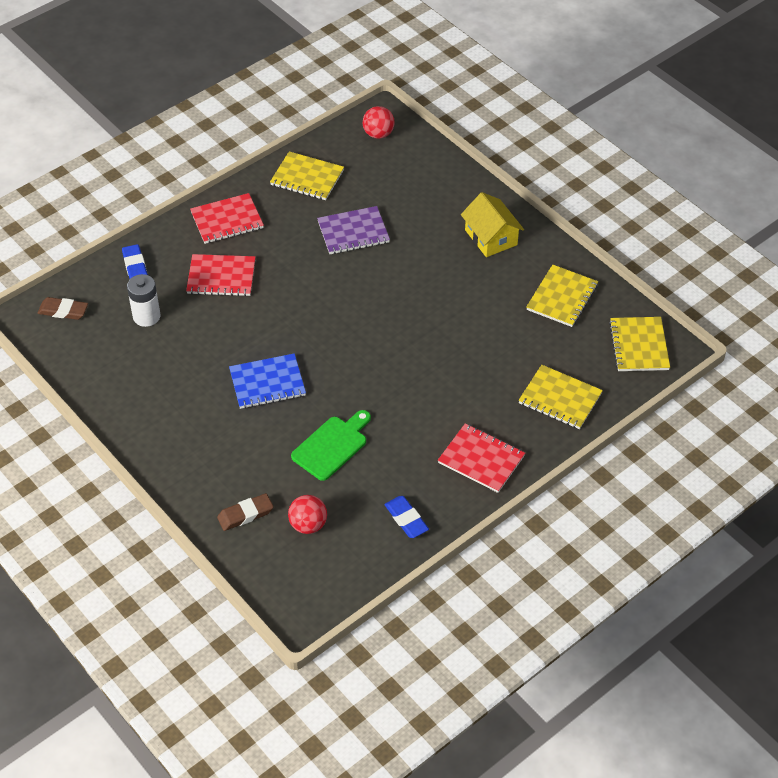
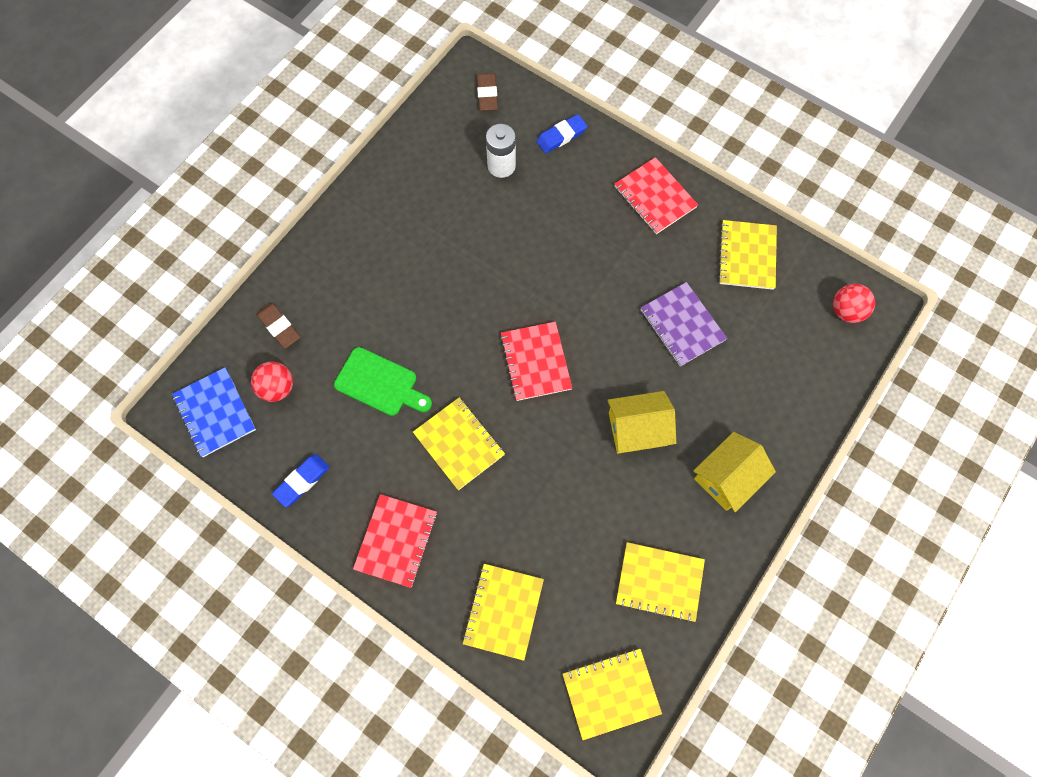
camera: 75 degrees right, 20 degrees up
(221, 277) = (574, 215): red notebook -> red notebook (536, 362)
(267, 383) = (446, 299): blue notebook -> blue notebook (215, 413)
(408, 400) = (459, 444): none -> yellow notebook
(433, 281) = (637, 429): none -> yellow house

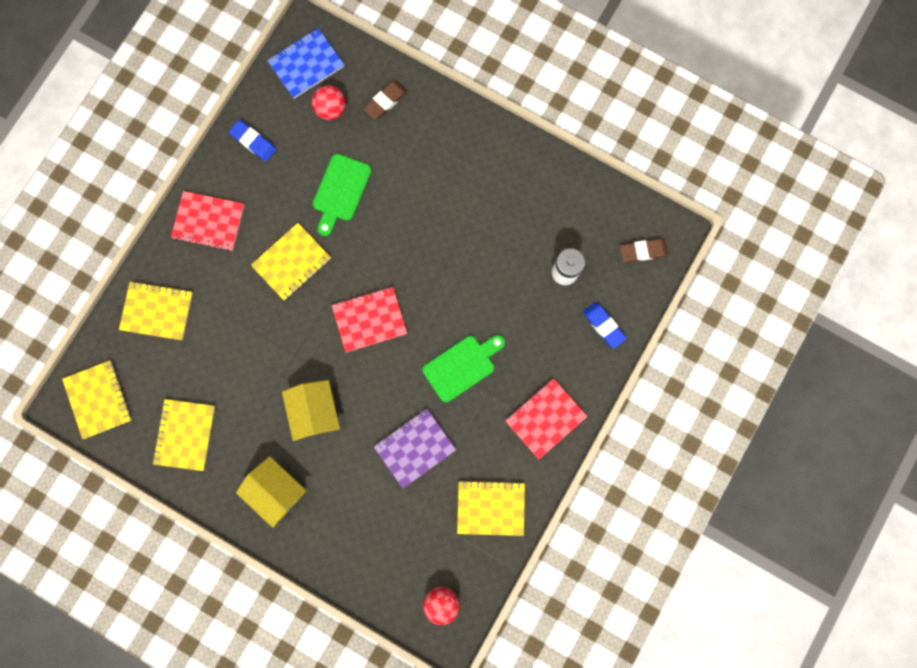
camera: 85 degrees right, 10 degrees up
(595, 271) = (462, 366): none -> green cutting board

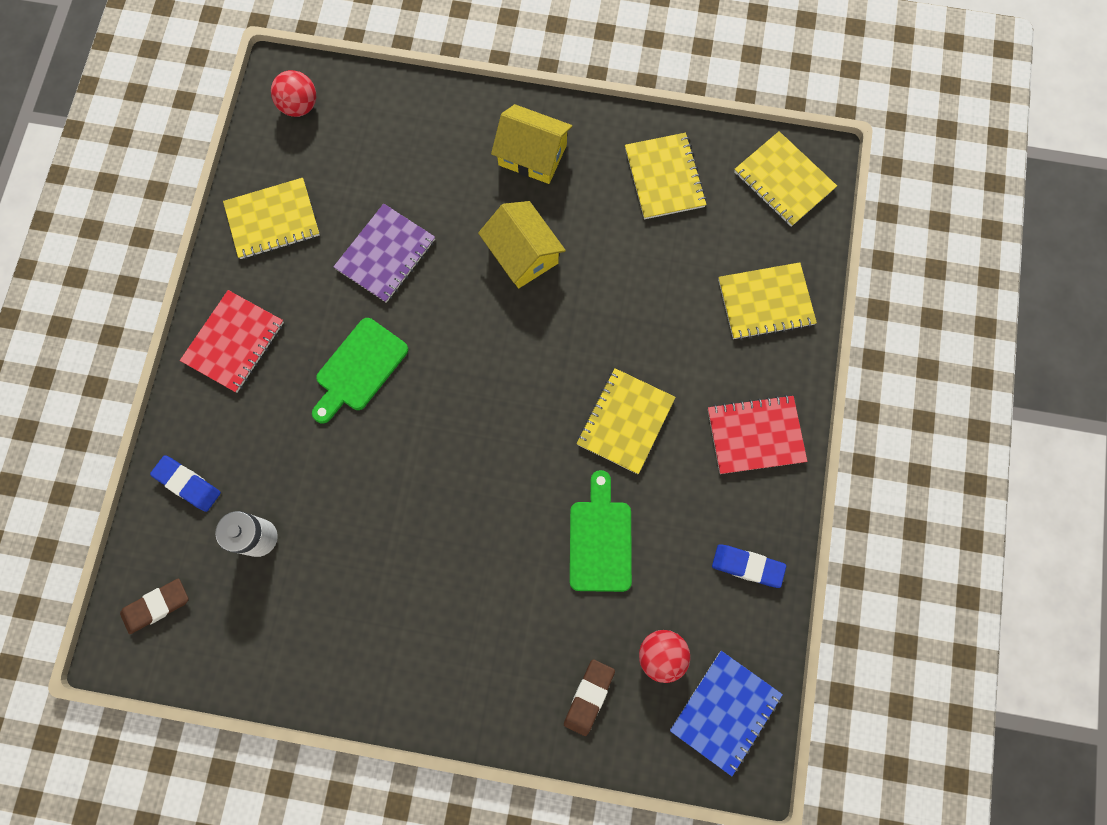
camera: 160 degrees right, 5 degrees down
(369, 320) = (496, 384): red notebook -> none

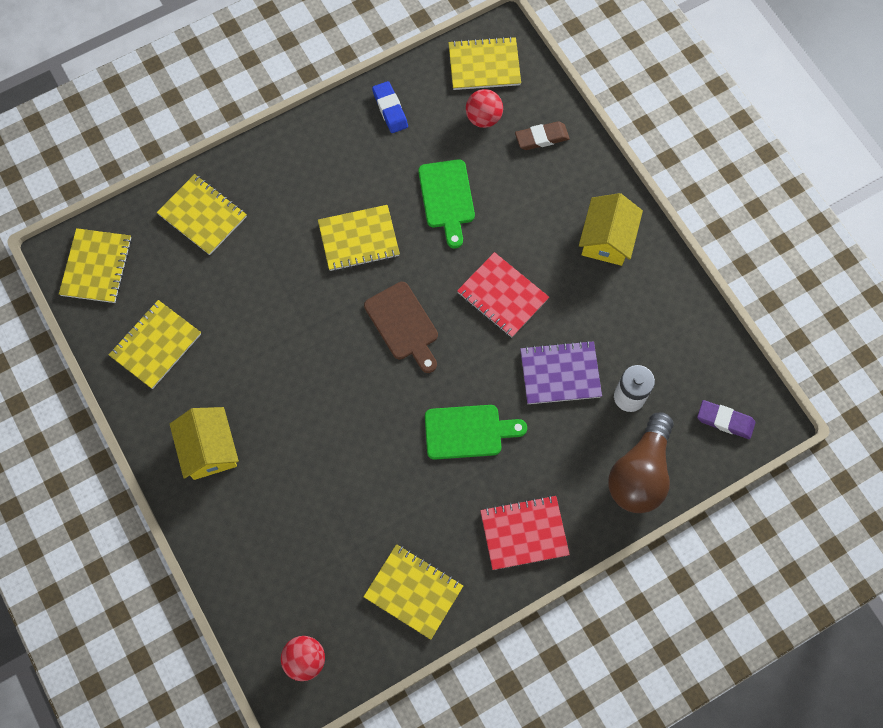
camera: 130 degrees left, 5 degrees down
(157, 606) = (725, 421): brown eraser -> purple eraser
(188, 484) = (640, 473): blue eraser -> brown light bulb
(385, 254) = (372, 486): purple notebook -> purple notebook (560, 374)
(505, 393) = (403, 325): none -> brown cutting board
(522, 254) = (294, 393): yellow house -> yellow house (607, 239)
(600, 540) = (447, 198): green cutting board -> green cutting board turned 60 degrees counterclockwise
(725, 711) = (484, 65): blue notebook -> yellow notebook
(755, 435) = (302, 159): red notebook -> red notebook (502, 296)

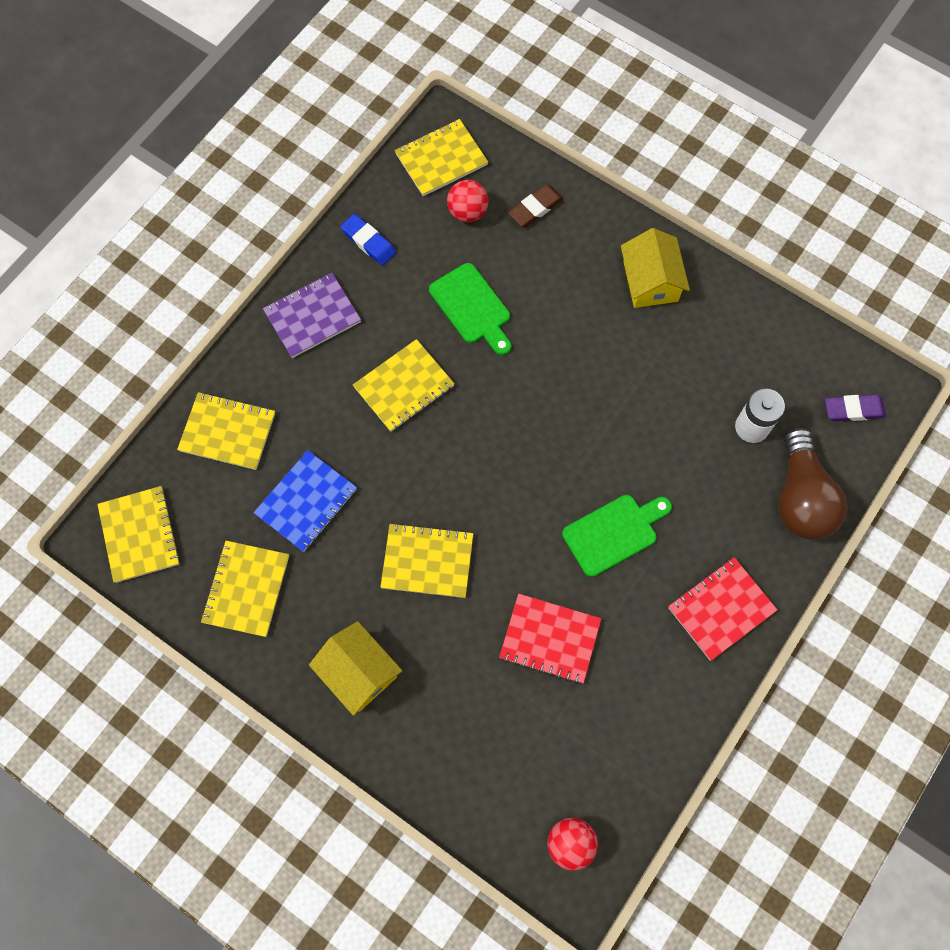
camera: 25 degrees left, 0 degrees up
(236, 297) = (306, 502): none -> blue notebook
(403, 325) = (494, 454): brown cutting board -> none
(413, 592) = (643, 720): yellow notebook -> yellow notebook (427, 561)
(502, 296) = (578, 381): red notebook -> red notebook (550, 639)
(560, 374) = (674, 434): purple notebook -> purple notebook (312, 317)

